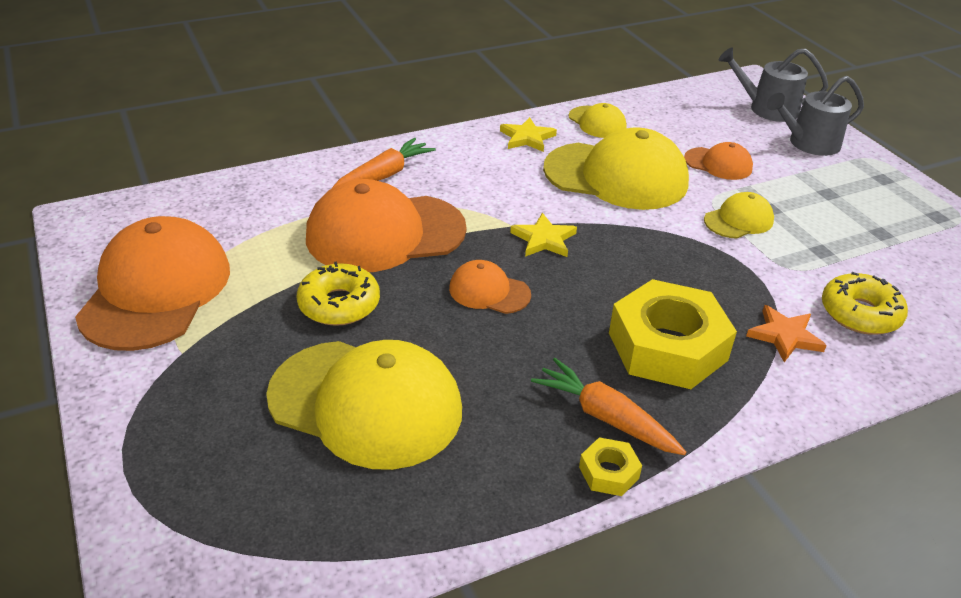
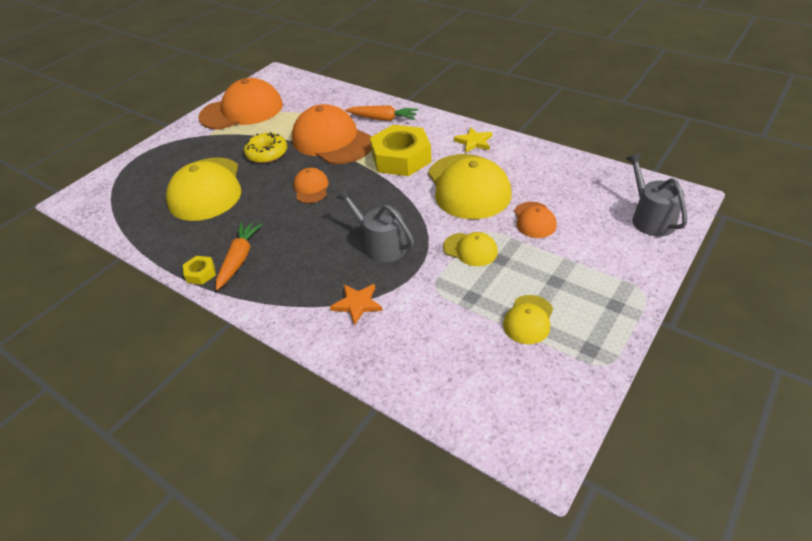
camera: 65 degrees right, 5 degrees up
(544, 239) = (373, 186): yellow star -> none
(597, 122) = (526, 157): yellow cap -> yellow cap (528, 319)
(667, 346) = (311, 261): yellow nut -> yellow nut (401, 158)
(809, 143) = (621, 253): grey watering can -> grey watering can (381, 245)
(860, 313) = (410, 333): yellow donut -> none

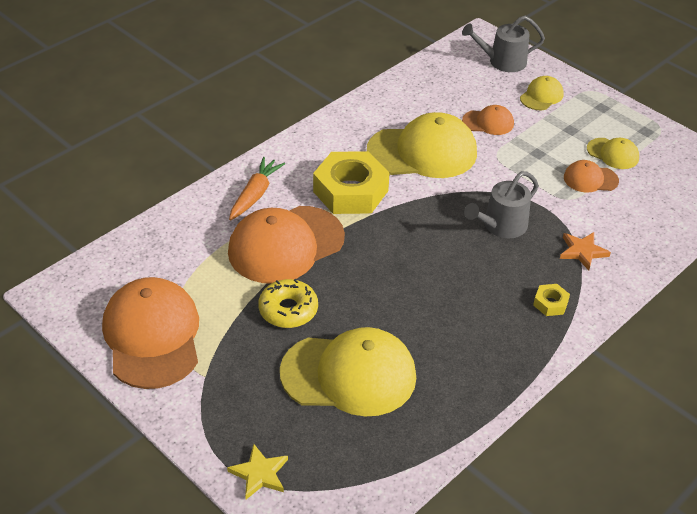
camera: 85 degrees left, 0 degrees up
(200, 273) = (517, 374): yellow nut -> yellow nut (550, 303)
(239, 259) = (500, 340): orange carrot -> none
(311, 188) = (383, 271): orange cap -> orange cap (590, 179)
(470, 249) = (521, 168): yellow cap -> yellow cap (541, 96)
(474, 142) = (342, 133): yellow star -> yellow star (259, 474)

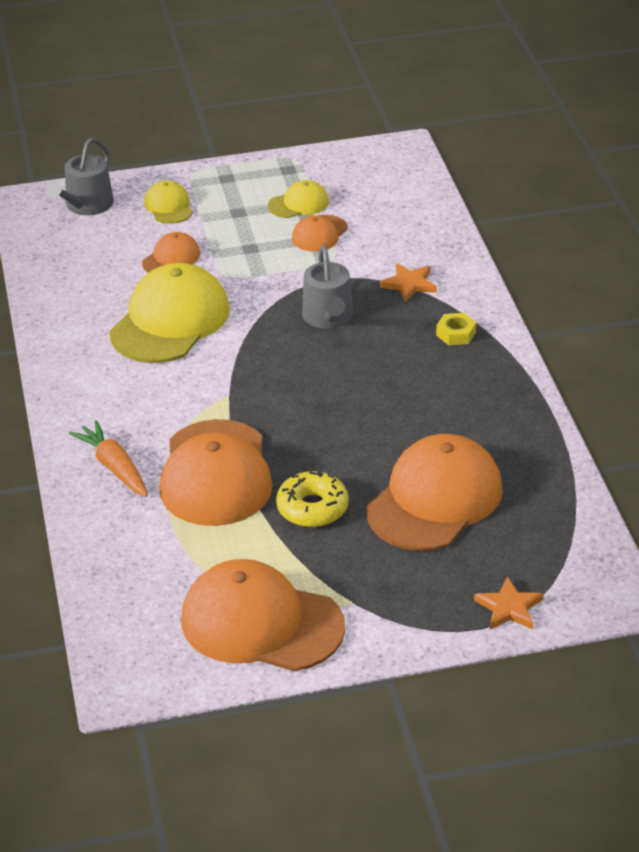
camera: 55 degrees left, 5 degrees down
(259, 474) = (509, 608): yellow star -> orange star
(349, 375) = (435, 499): yellow cap -> orange cap
(350, 191) = (179, 395): yellow nut -> none

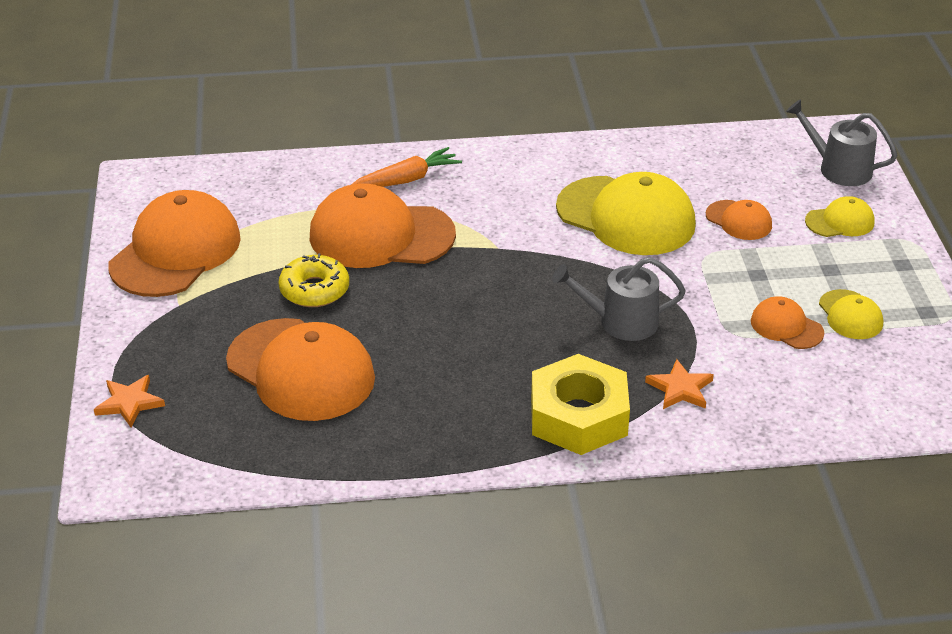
camera: 95 degrees right, 0 degrees up
(456, 334) = (578, 416): yellow nut -> yellow nut, size x2.31

